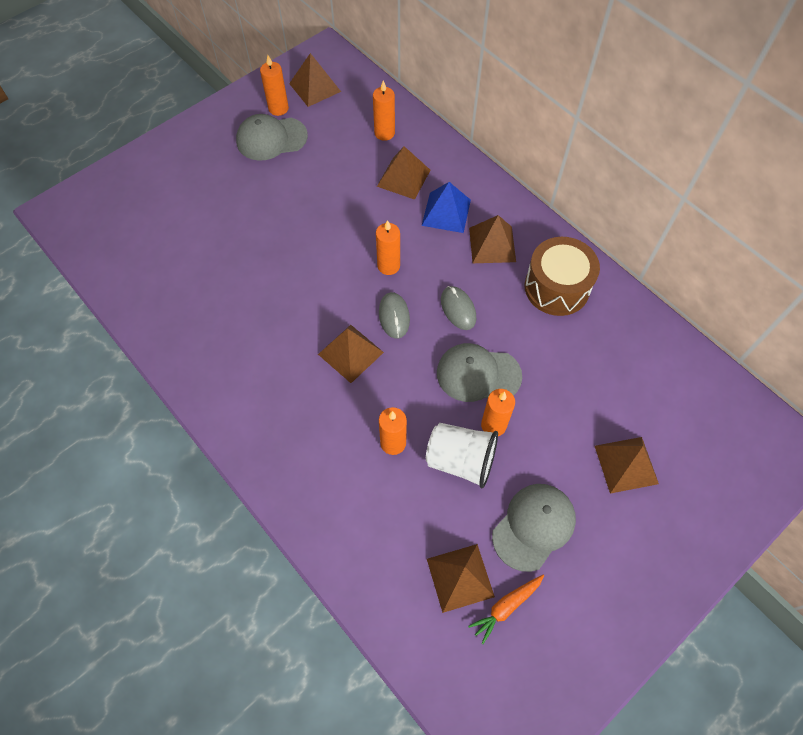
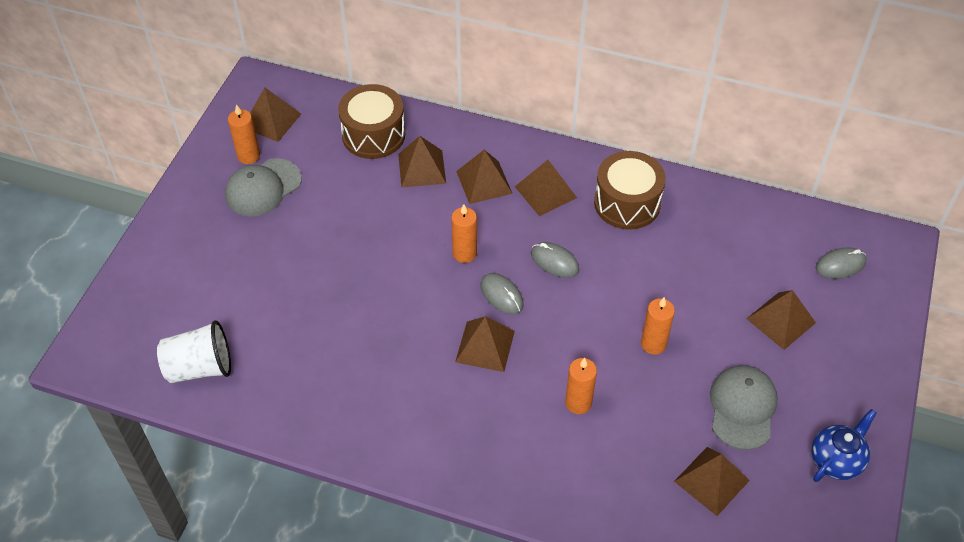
camera: 30 degrees left, 10 degrees down
(384, 133) = (373, 135): orange candle -> brown drum
(446, 212) = (484, 182): blue pyramid -> brown pyramid
(460, 460) = (646, 387): white cup -> white cup (200, 367)
(478, 374) = (611, 309): grey cap -> none
(506, 607) = (764, 483): orange carrot -> none
(589, 625) = (836, 460): none -> blue teapot
(721, 441) = (840, 265): none -> grey mouse

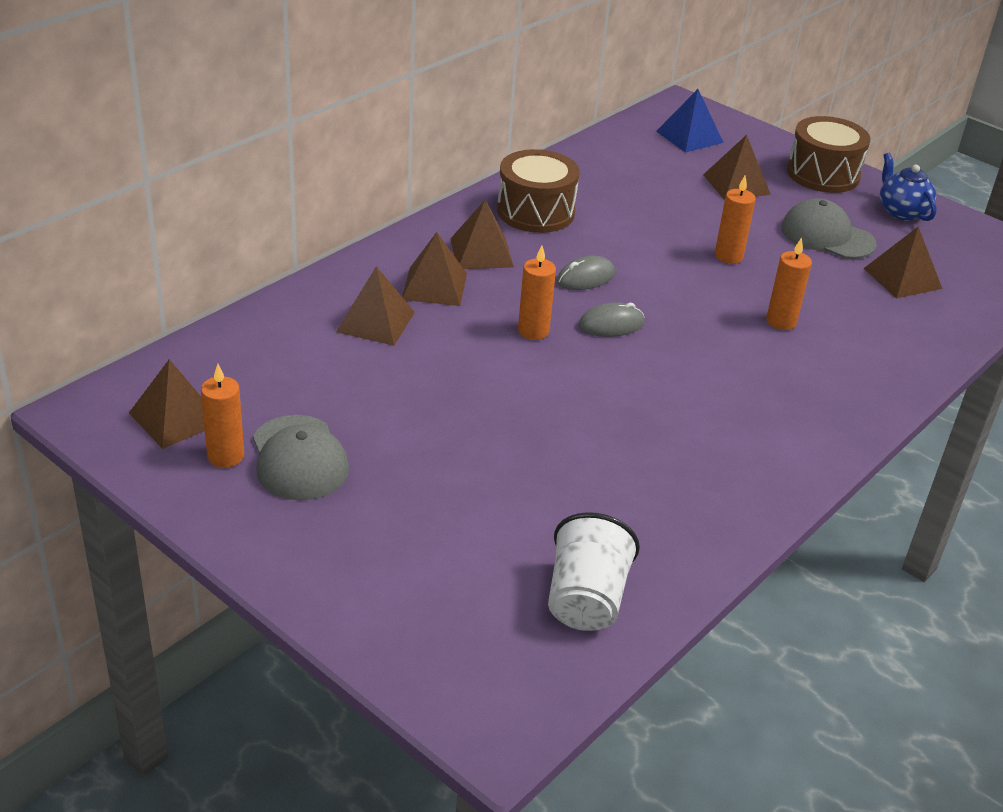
camera: 70 degrees left, 15 degrees down
(373, 135) = (286, 341): brown drum -> brown drum (823, 174)
(485, 346) = (676, 357): brown pyramid -> none
(840, 265) = (689, 137): grey mouse -> blue pyramid

